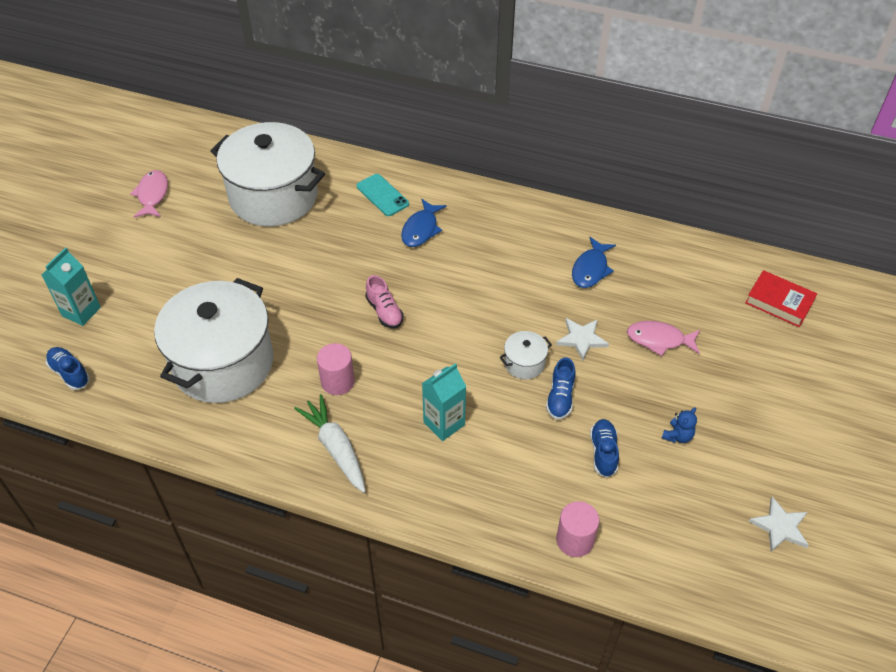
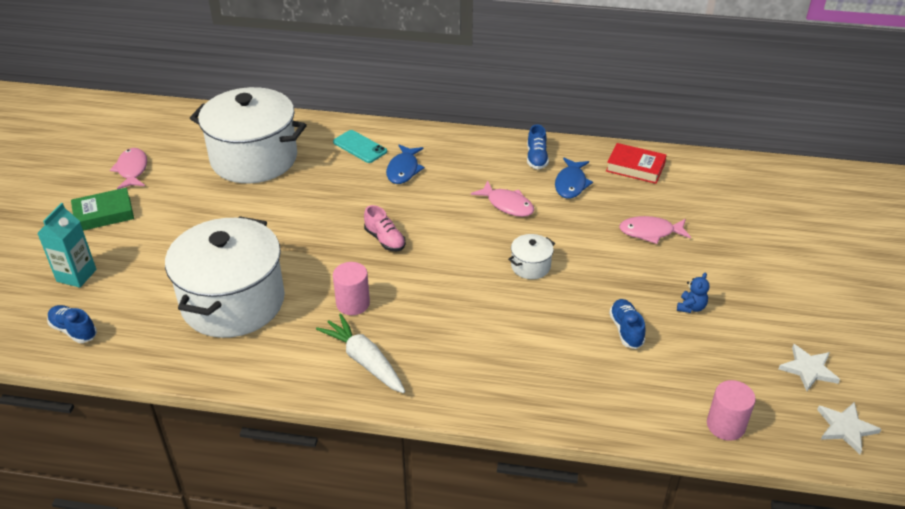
camera: 10 degrees left, 10 degrees down
(117, 244) = (104, 214): none -> green book
(444, 423) = (466, 326): turquoise carton -> none
(518, 286) = (507, 205): none -> pink fish
(560, 397) = (572, 290): blue shoe -> blue shoe (536, 158)
(574, 540) = (620, 408): pink cylinder -> pink cylinder (725, 425)
(581, 339) = (579, 240): white star -> white star (845, 428)
(779, 302) = (748, 190): red book -> red book (635, 167)

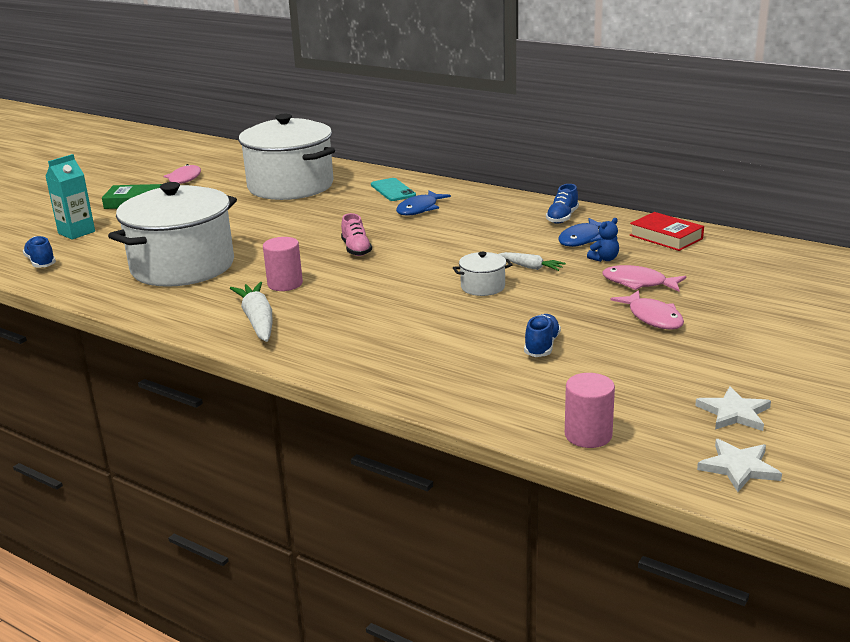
camera: 25 degrees right, 15 degrees down
(507, 205) = (500, 244): pink fish -> pink fish (653, 317)
(553, 231) = (531, 267): none -> white carrot
(691, 307) = (633, 342): blue teddy bear -> blue teddy bear (604, 259)

